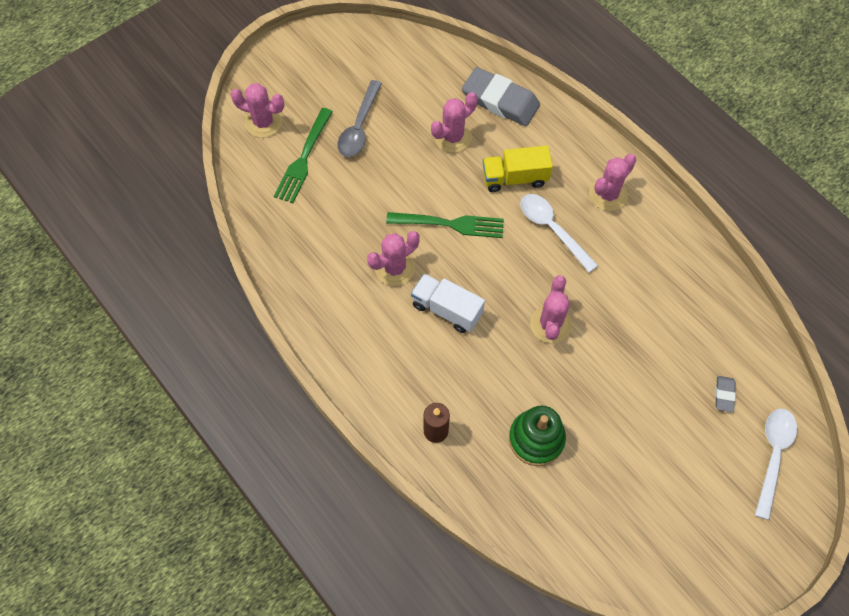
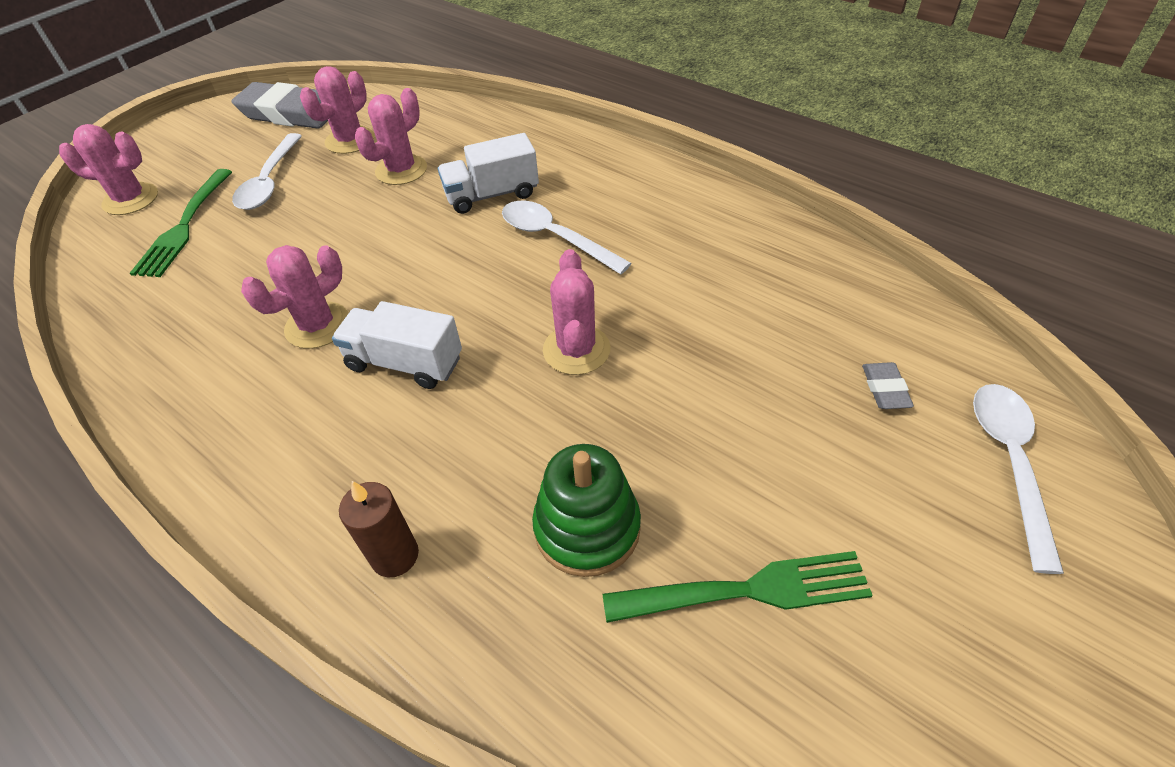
camera: 10 degrees left, 15 degrees down
(359, 127) = (269, 182): grey spoon -> white spoon
(449, 224) = (402, 259): green fork -> green fork (745, 591)
(500, 101) = (462, 128): grey eraser -> grey eraser (289, 113)
(515, 178) = (492, 195): yellow truck -> white truck
(608, 194) = (624, 189): pink cactus -> pink cactus (350, 140)

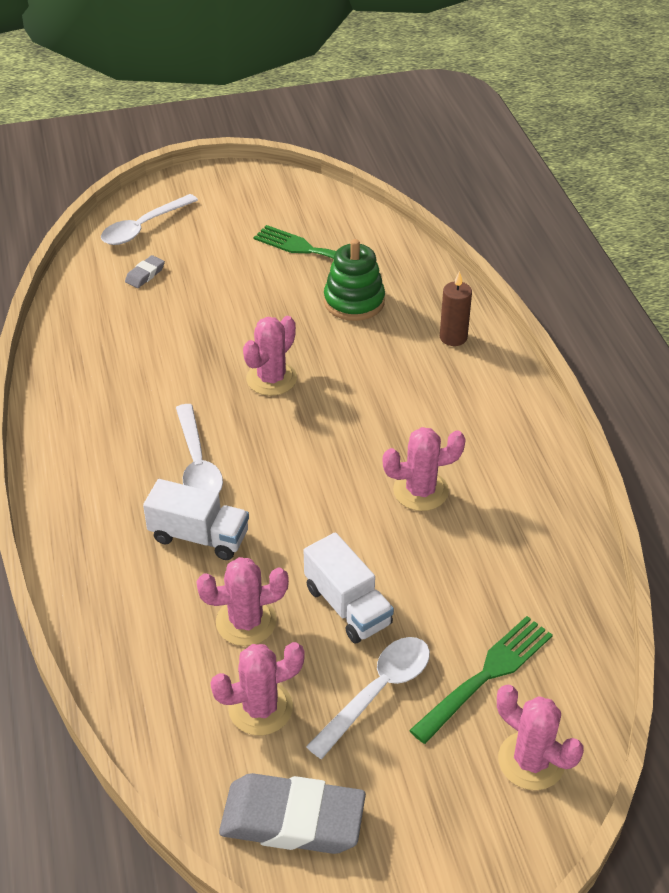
camera: 145 degrees left, 5 degrees down
(289, 113) = (292, 819): grey eraser -> grey eraser turned 45 degrees counterclockwise
(405, 363) = (380, 429): white truck -> white truck (347, 606)

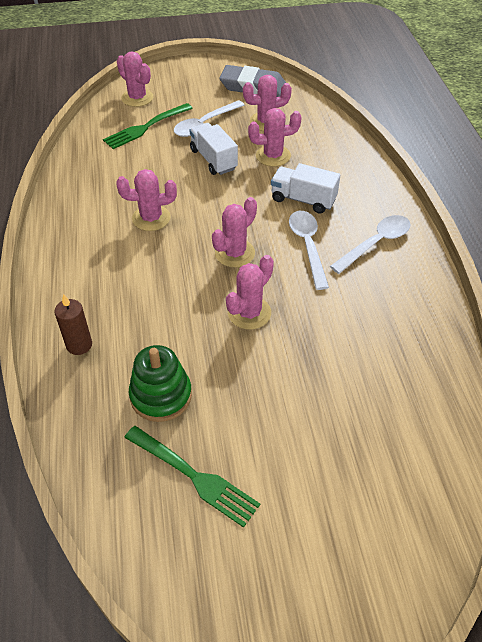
camera: 175 degrees left, 5 degrees up
(143, 227) = (398, 538): white spoon -> white spoon (376, 243)
(145, 275) = (380, 452): grey eraser -> none
(295, 447) = (234, 253): none -> pink cactus

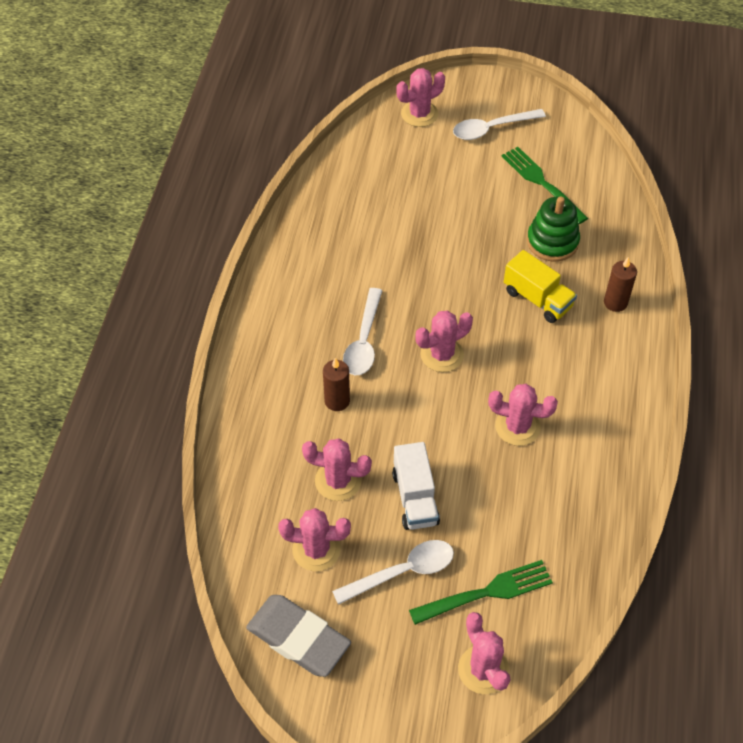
camera: 160 degrees left, 5 degrees up
(161, 326) = (537, 299): none -> yellow truck
(249, 313) = (453, 289): pink cactus -> pink cactus (419, 114)
(303, 200) = (337, 401): white truck -> brown candle
(376, 243) = (293, 324): white spoon -> white spoon (491, 129)

